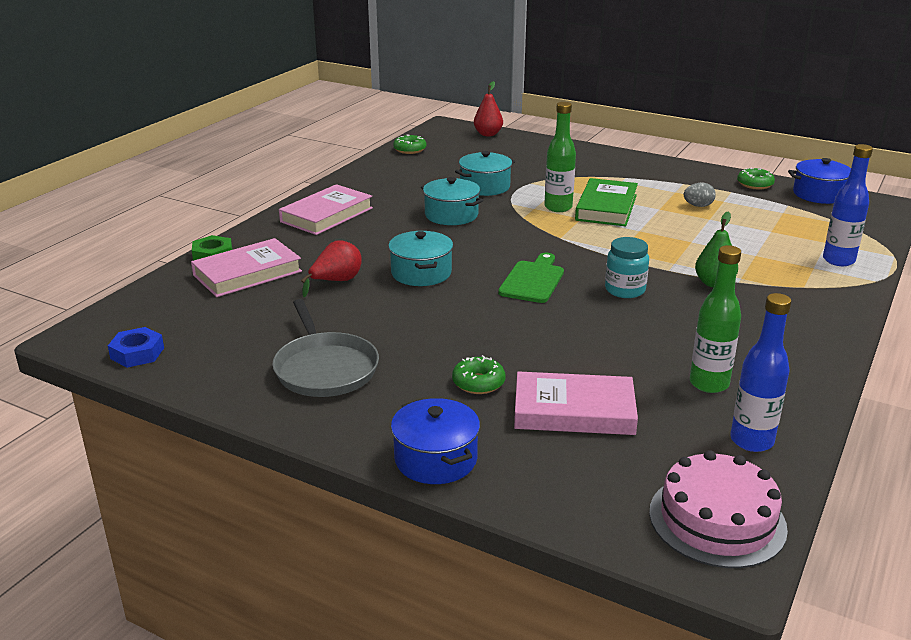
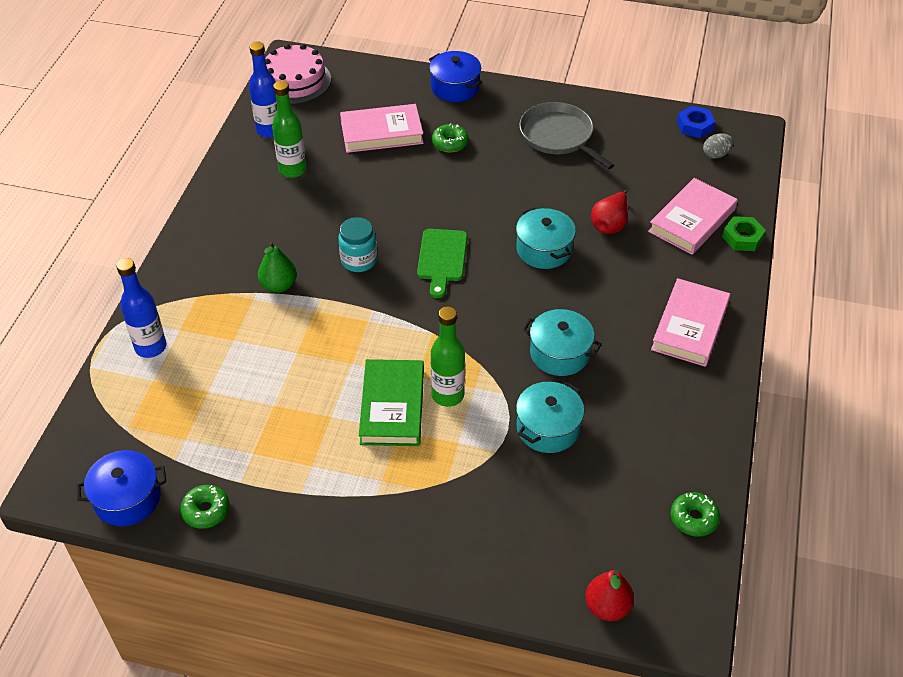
camera: 165 degrees right, 20 degrees up
(698, 206) = (285, 434): grey egg -> grey egg (716, 154)

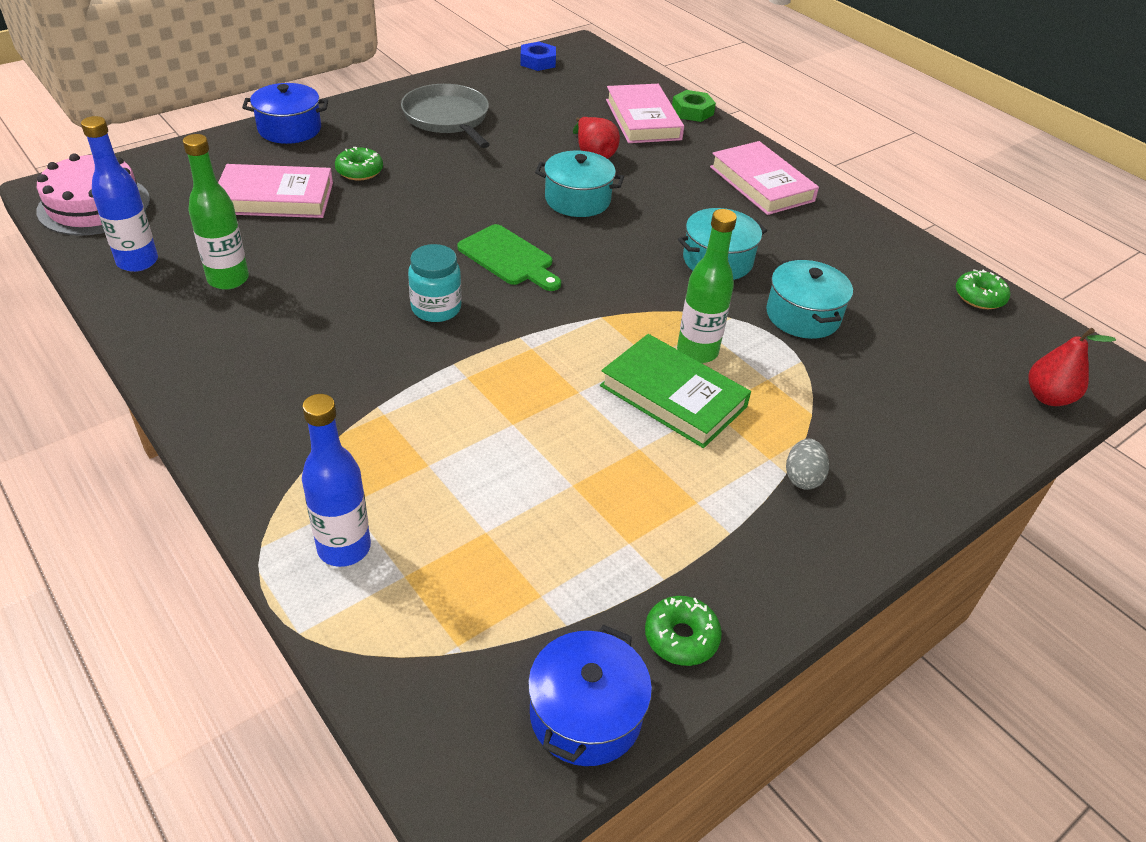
camera: 55 degrees left, 5 degrees down
(279, 285) = (392, 383): green pear -> none
(381, 133) = (275, 198): pink book -> pink book turned 60 degrees clockwise
(558, 136) = (447, 118): grey pan -> grey pan turned 60 degrees clockwise
(716, 154) = (584, 72): grey egg -> grey egg (802, 477)

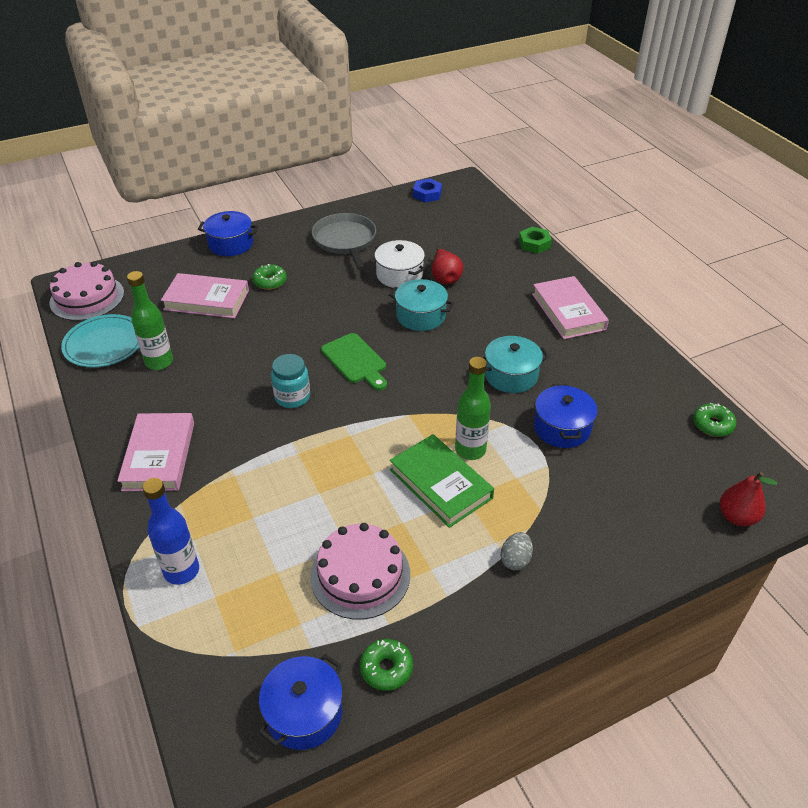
camera: 15 degrees right, 0 degrees up
(137, 262) = (104, 344): blue bottle -> turquoise plate
(533, 154) = (399, 275): none -> white pot
(604, 521) = (360, 575): none -> pink cake
(643, 119) = (493, 249): pink book -> pink book (159, 456)
(803, 316) = (562, 428): turquoise pot -> blue pot

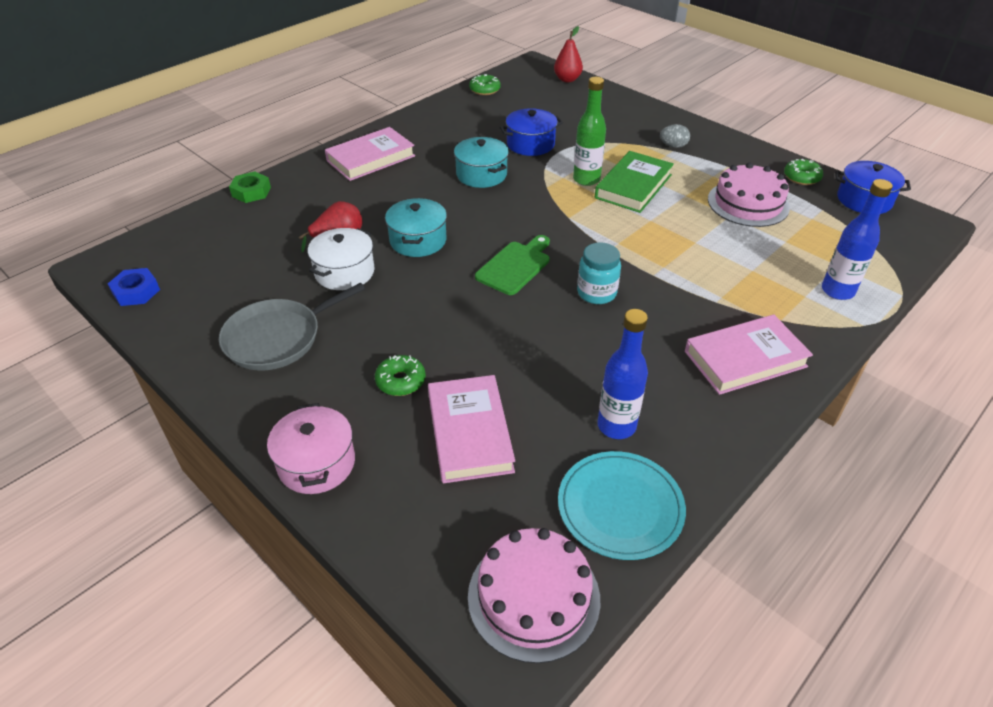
camera: 110 degrees left, 0 degrees up
(159, 362) = (616, 426): green bottle -> blue bottle
(231, 244) = (316, 463): blue pot -> pink pot

